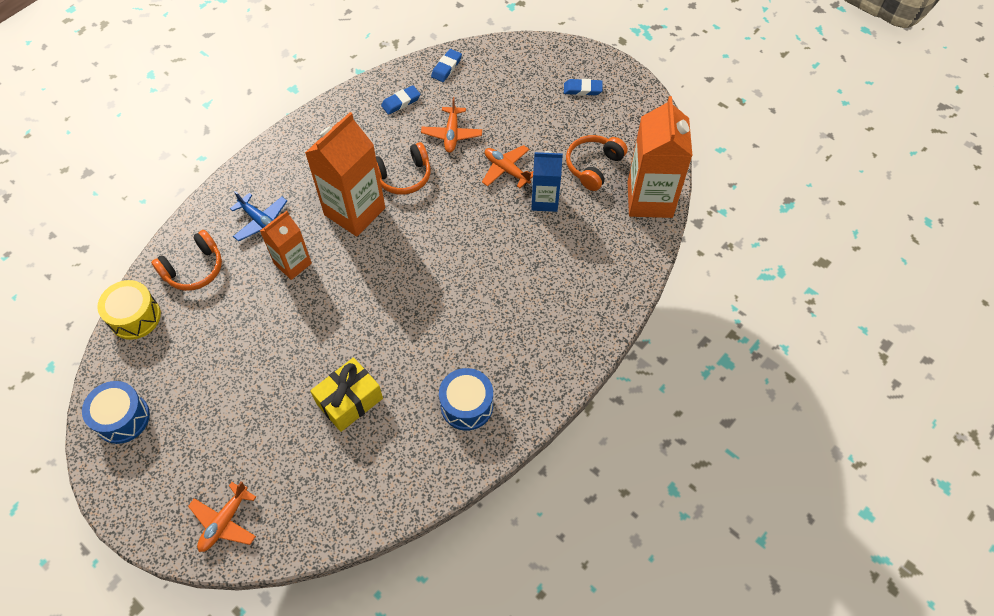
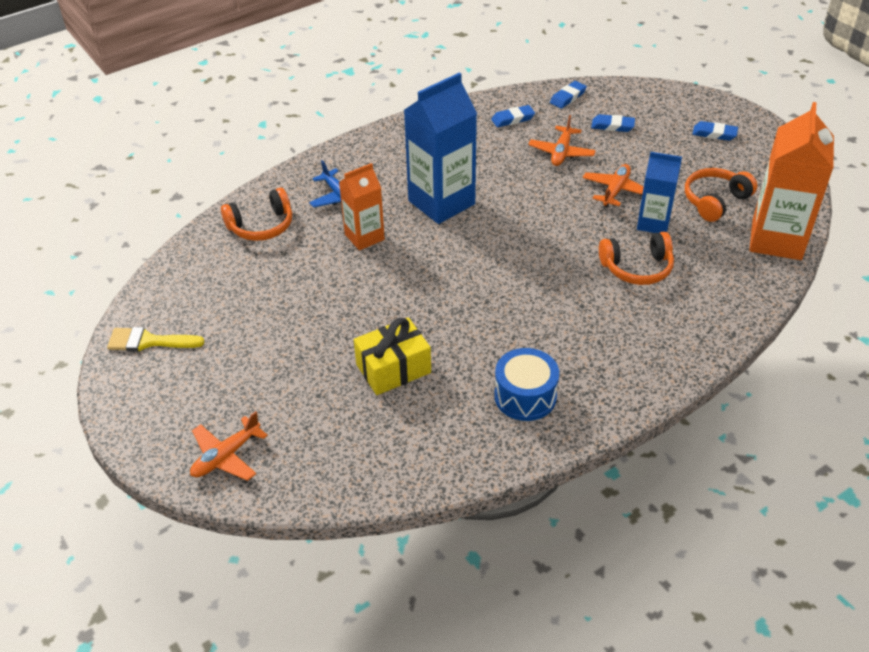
camera: 15 degrees right, 15 degrees down
(122, 418) = (149, 341): blue drum -> yellow brush
(135, 317) = (189, 256): yellow drum -> none
(354, 211) = (441, 202): orange carton -> blue carton
(403, 176) = (500, 180): orange headphones -> orange headphones (637, 268)
(492, 95) = (612, 126): none -> blue eraser
(506, 170) = (615, 191): orange plane -> orange plane turned 60 degrees clockwise

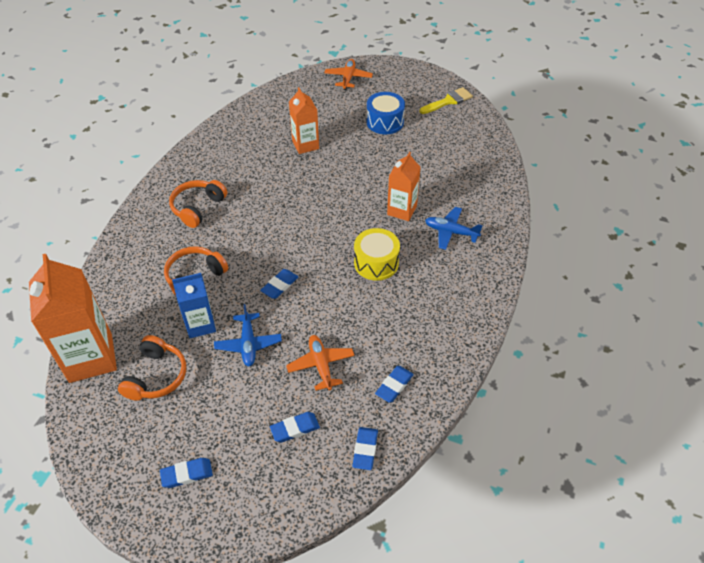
camera: 145 degrees right, 5 degrees up
(261, 226) = (475, 186): orange headphones -> orange headphones (197, 208)
(393, 368) = (305, 145): yellow gift -> orange carton
(441, 202) = (376, 263): blue carton -> yellow drum
(525, 396) = (221, 163): blue drum -> blue drum (385, 122)
(552, 223) = (279, 285): none -> blue eraser
(615, 191) = (248, 344): orange plane -> blue plane

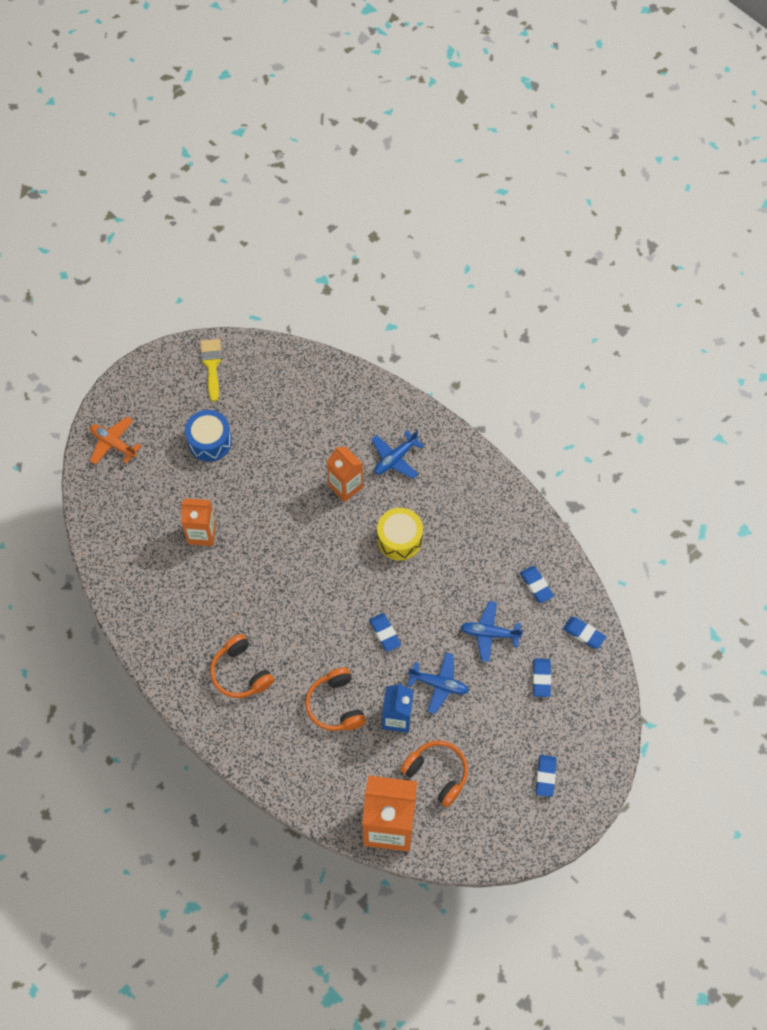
camera: 65 degrees left, 15 degrees up
(321, 365) = (489, 633): orange plane -> blue plane

